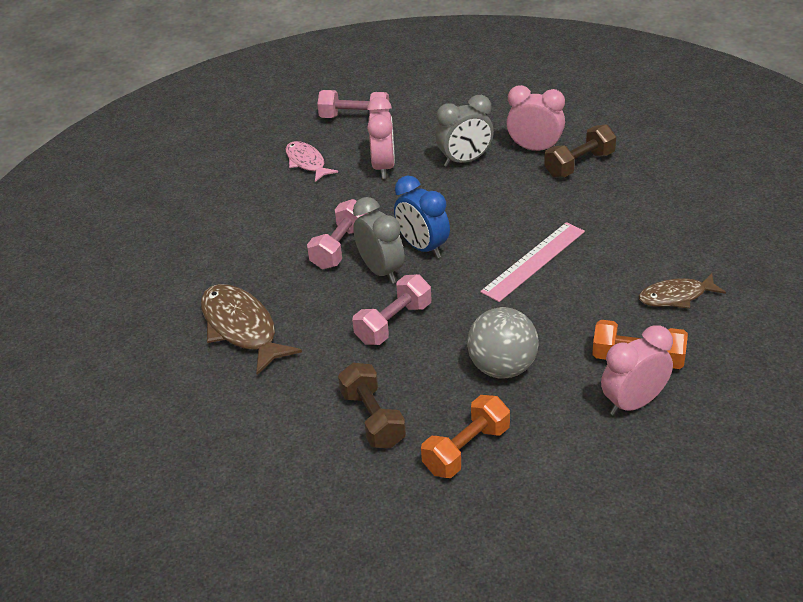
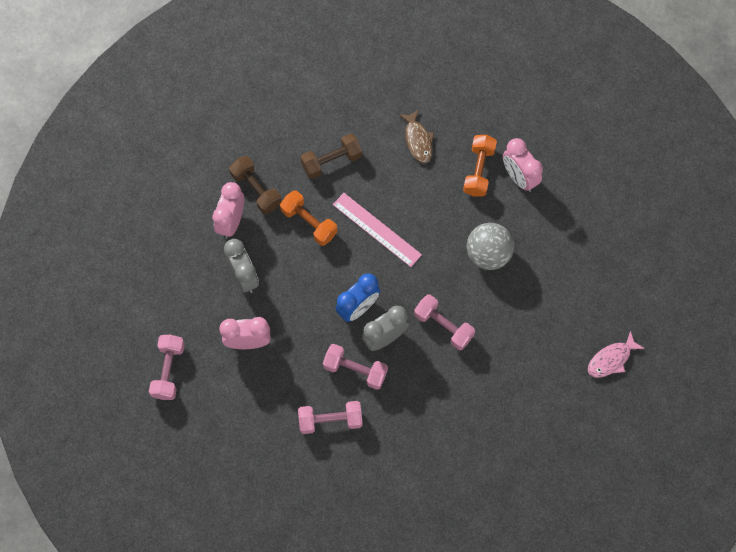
camera: 95 degrees left, 30 degrees up
(242, 328) = (448, 434): brown fish -> none
(278, 230) = (330, 420): none -> pink dumbbell
(307, 162) = (236, 407): pink fish -> pink fish (611, 359)
(372, 419) = (536, 335): brown dumbbell -> brown dumbbell (331, 161)
(466, 450) = (561, 277): orange dumbbell -> orange dumbbell (309, 223)

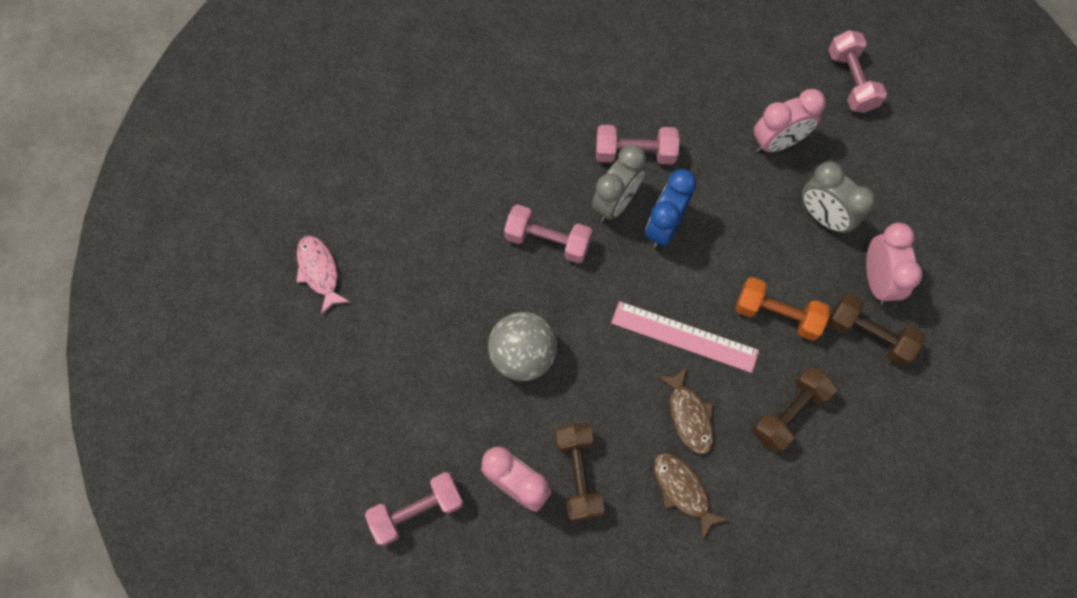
camera: 160 degrees right, 0 degrees up
(330, 420) = (639, 90): pink dumbbell -> pink dumbbell (417, 511)
(395, 181) = (689, 415): none -> brown fish
(478, 170) = (578, 474): orange dumbbell -> brown dumbbell
(611, 359) = (319, 271): pink fish -> pink fish turned 60 degrees counterclockwise

